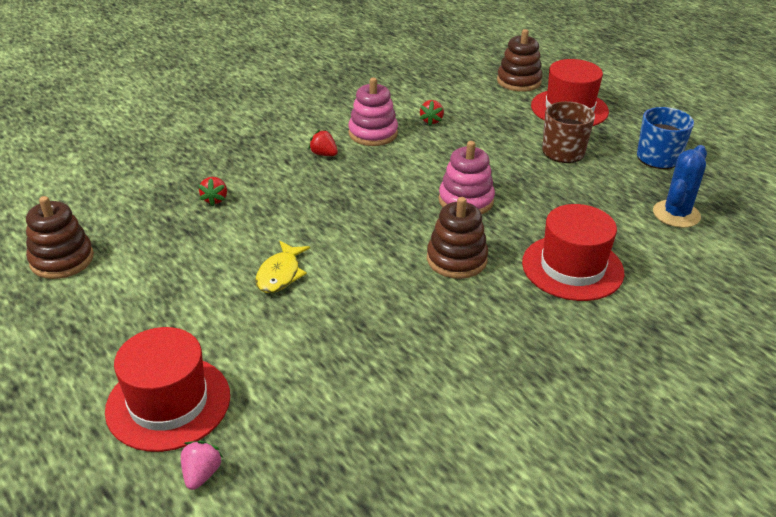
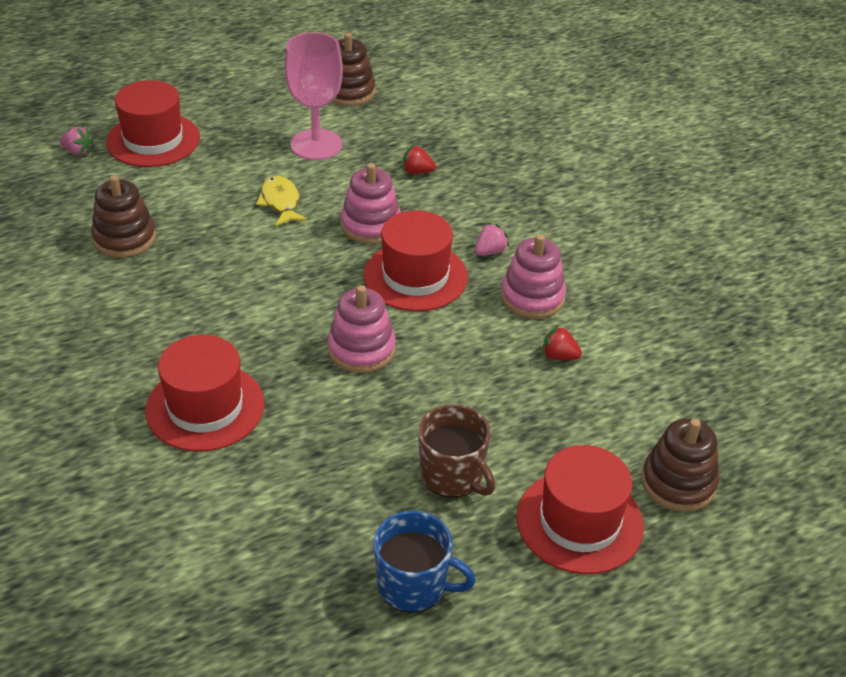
camera: 100 degrees right, 5 degrees up
(172, 267) = (316, 145): none -> pink goblet
(280, 274) = (281, 202): yellow fish -> yellow fish turned 45 degrees clockwise
(304, 215) = (371, 225): none -> pink stacking toy
(324, 154) = (490, 251): red strawberry -> pink strawberry
(367, 185) = (415, 276): none -> red hat
(456, 259) = (256, 319): brown stacking toy -> brown stacking toy (124, 238)
(676, 214) = (267, 547): blue cactus -> none

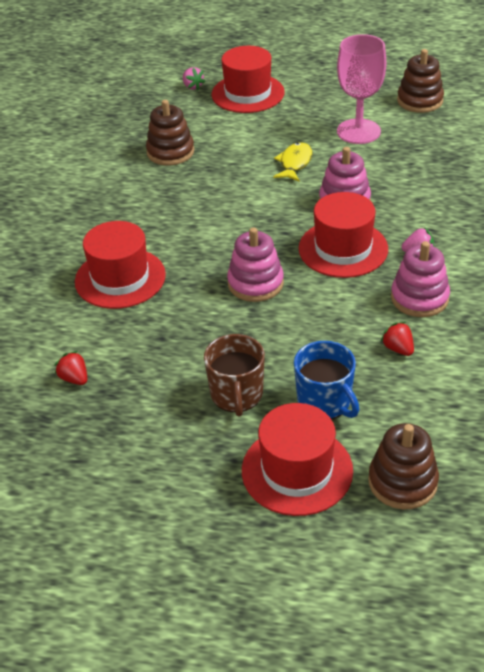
camera: 40 degrees right, 0 degrees up
(413, 585) = (141, 452): blue mug -> blue mug (325, 402)
(417, 172) = (417, 175): red strawberry -> red strawberry (74, 378)

